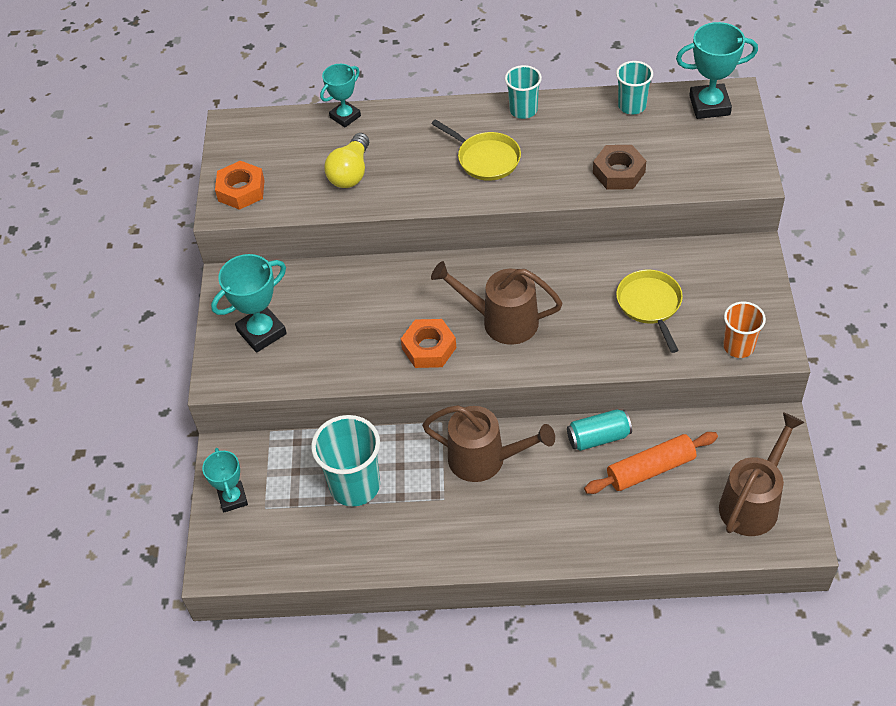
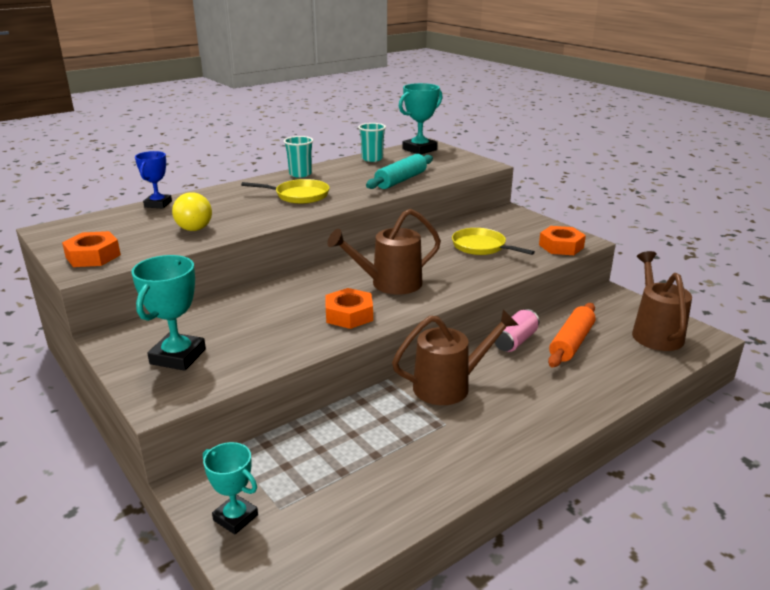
camera: 40 degrees left, 25 degrees down
(345, 116) = (158, 204): turquoise trophy -> blue trophy
(355, 485) = (356, 450): turquoise cup -> none
(598, 437) = (515, 341): turquoise can -> pink can
(618, 172) = (401, 180): brown nut -> turquoise rolling pin
(738, 346) = (561, 246): orange cup -> orange nut

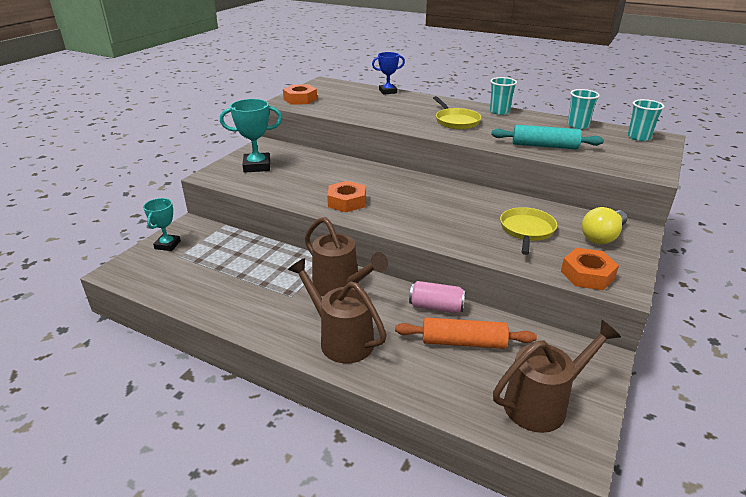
camera: 65 degrees right, 5 degrees up
(193, 225) = (367, 107): yellow light bulb -> yellow light bulb (602, 236)
(389, 284) = (407, 205): brown watering can -> brown watering can (340, 339)
(419, 149) = (639, 137): turquoise trophy -> turquoise cup

